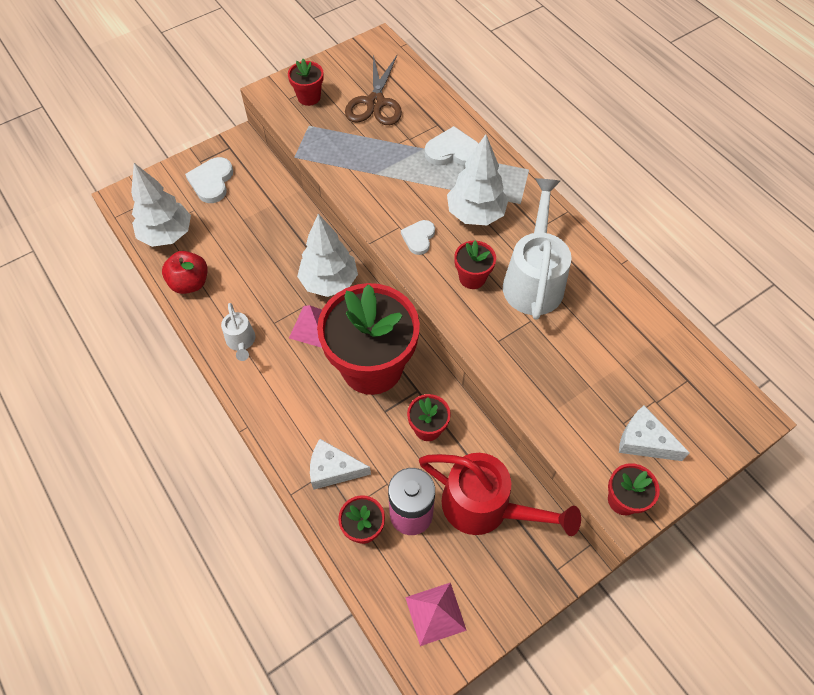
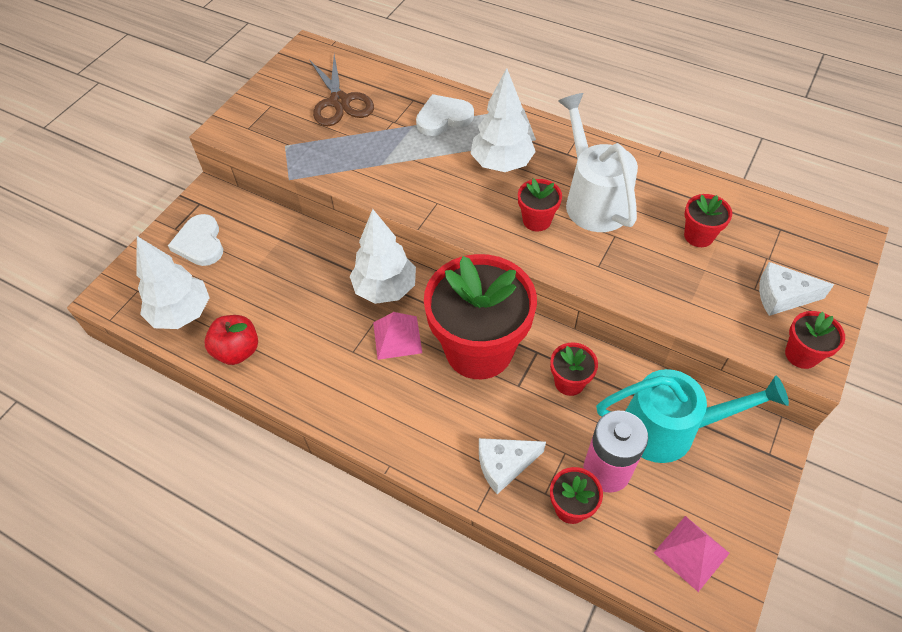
camera: 25 degrees left, 5 degrees down
(241, 342) = (330, 385): white watering can -> none
(309, 97) = (268, 120): red flower pot -> red flower pot (698, 236)
(418, 238) = (462, 205): white heart -> none
(485, 507) = (669, 429): red watering can -> turquoise watering can

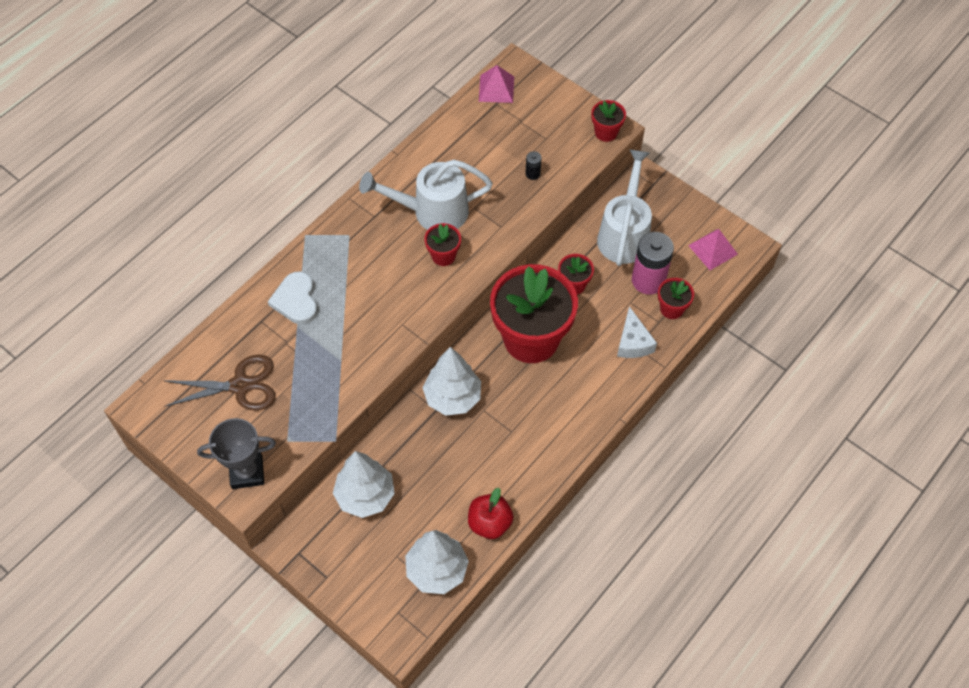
camera: 80 degrees left, 5 degrees up
(200, 243) = (353, 552): white heart -> none
(249, 126) = (247, 472): none -> grey trophy
(397, 337) = (505, 395): pink pyramid -> pink pyramid (496, 88)
(501, 164) = (371, 267): white tree -> white tree (365, 496)
(669, 429) = (624, 234): turquoise watering can -> white watering can
(691, 284) = (532, 174): none -> black battery
(698, 236) = (489, 155): red flower pot -> none
(782, 296) = (556, 125): white cheese -> none

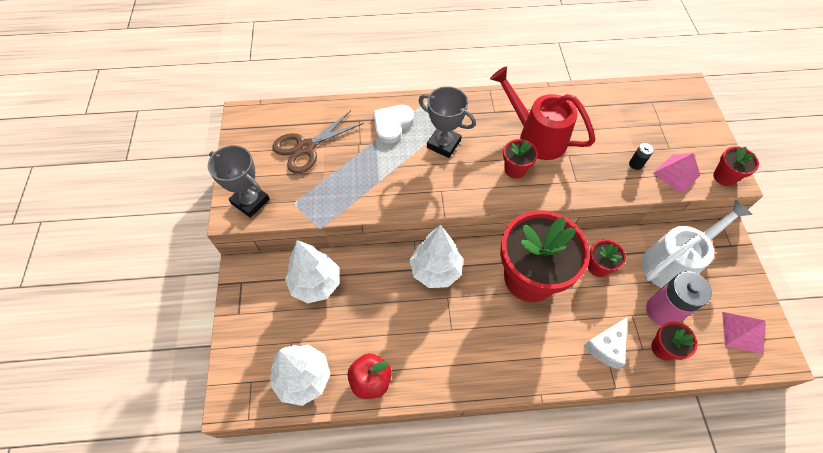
camera: 45 degrees right, 0 degrees up
(240, 385) = (306, 147): brown scissors -> brown scissors turned 105 degrees clockwise
(361, 281) = (443, 144): none -> grey trophy
(432, 211) = (536, 136): white watering can -> red watering can
(496, 88) = (661, 93): pink pyramid -> pink pyramid (676, 174)

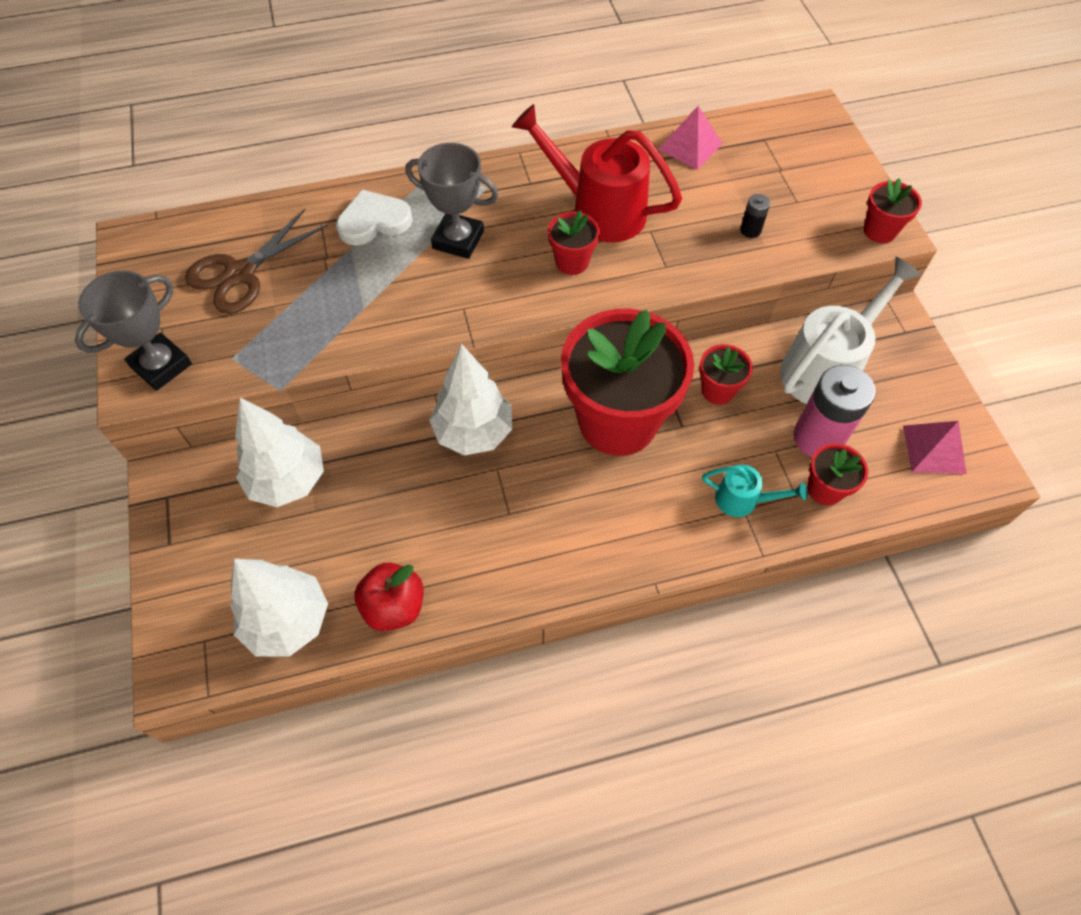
camera: 10 degrees left, 0 degrees up
(250, 201) = (161, 365): grey trophy -> grey trophy turned 75 degrees counterclockwise
(392, 124) = (374, 221): white heart -> white heart turned 45 degrees clockwise
(606, 346) = (743, 500): white cheese -> turquoise watering can
(676, 174) = (811, 236): pink pyramid -> pink pyramid (690, 146)

